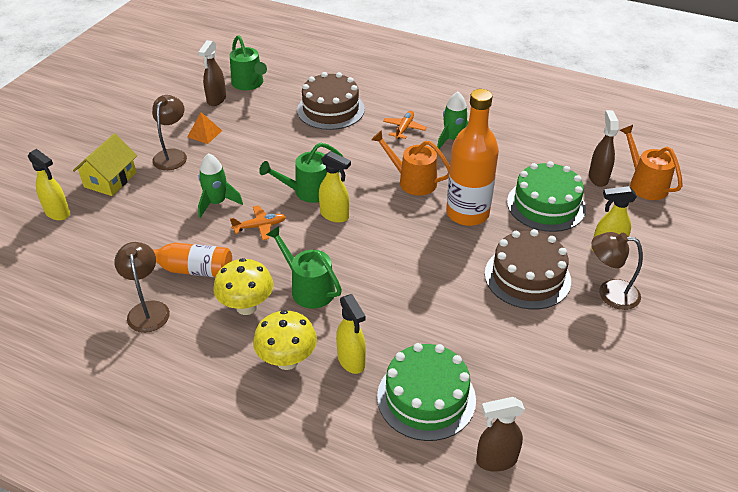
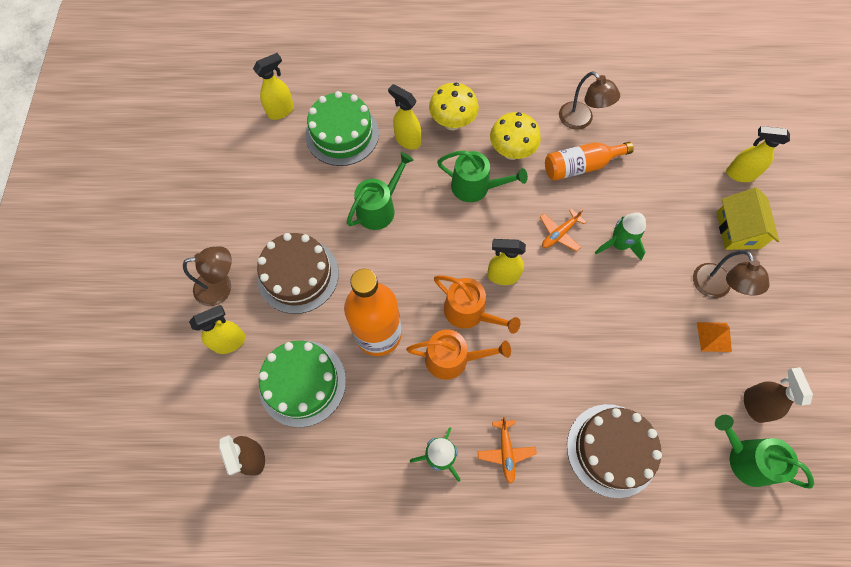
camera: 155 degrees right, 25 degrees up
(308, 191) = (546, 296): green watering can -> green watering can (379, 208)
(496, 460) = (281, 111): brown spray bottle -> yellow spray bottle
(645, 184) = (197, 470): orange watering can -> orange watering can (469, 312)

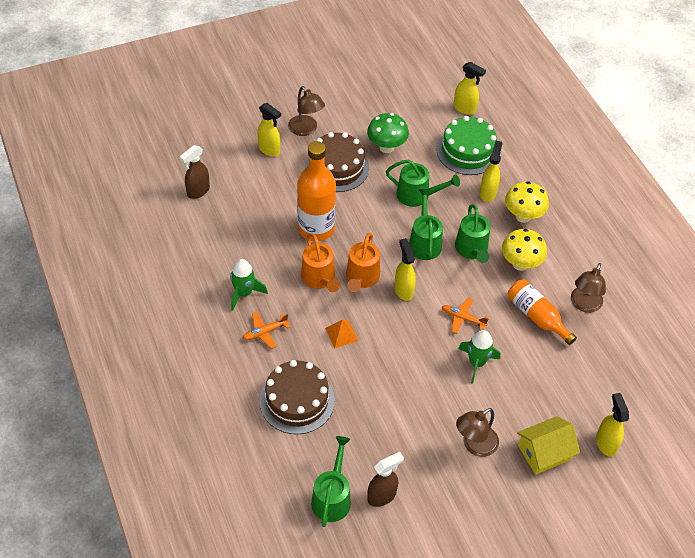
camera: 65 degrees right, 15 degrees down
(295, 210) = (386, 147): none -> green mushroom
(302, 383) = (260, 198): green cake -> none
(447, 228) = (424, 242): none -> green watering can
(714, 337) = (428, 453): orange pyramid -> orange pyramid (341, 334)

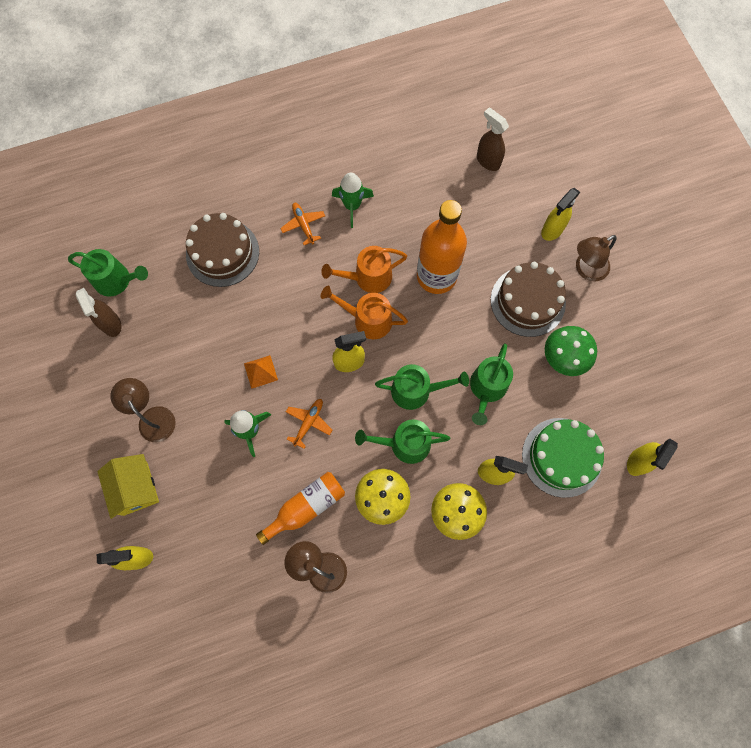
camera: 95 degrees right, 20 degrees up
(341, 334) = (296, 296): orange pyramid -> orange pyramid (260, 371)

